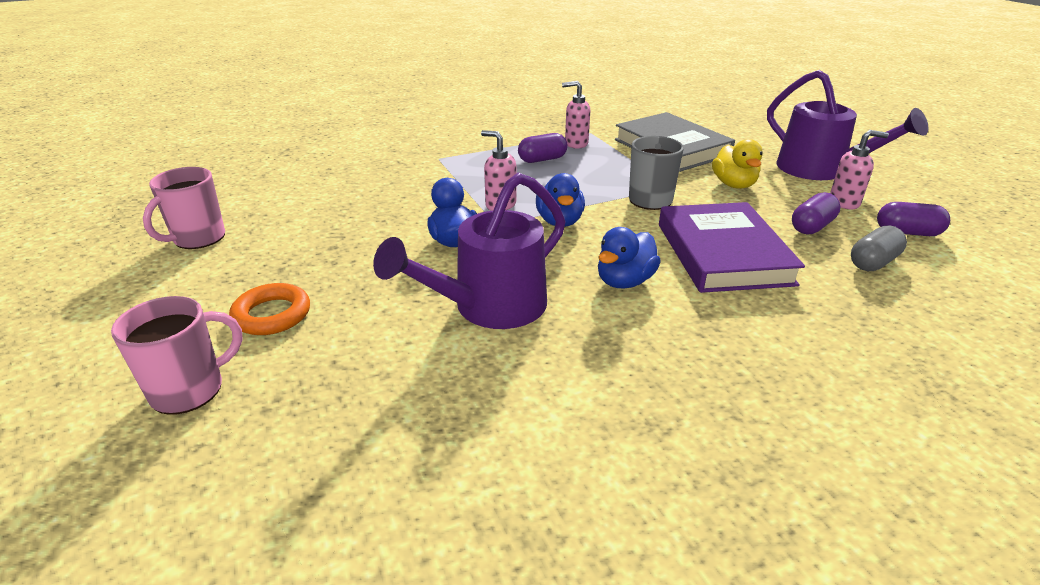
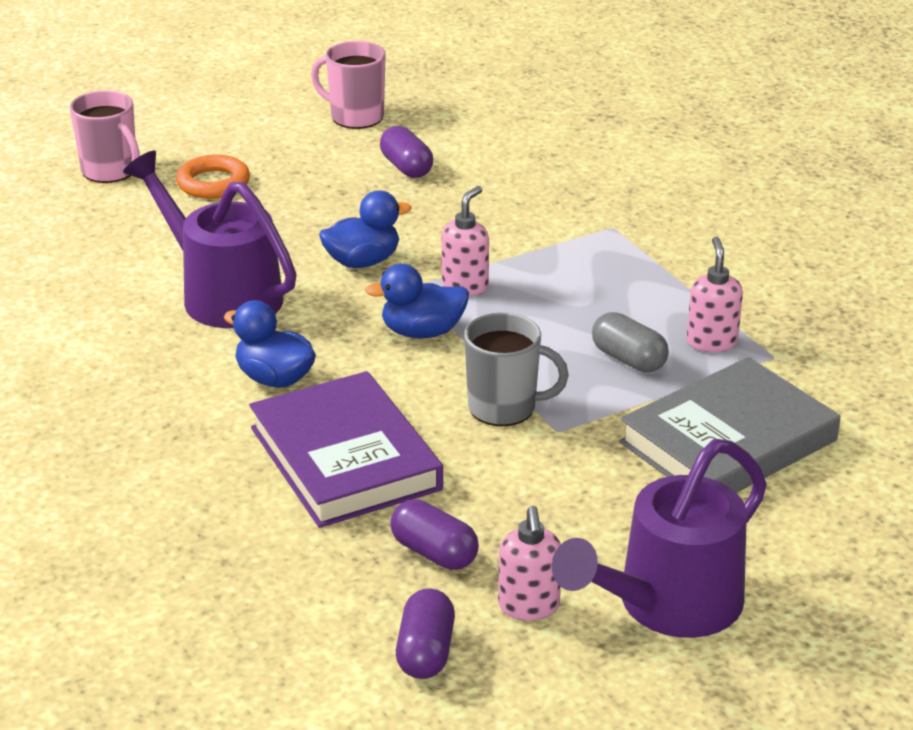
camera: 85 degrees right, 0 degrees up
(542, 159) = (632, 312): purple capsule -> purple capsule (406, 167)
(722, 253) = (345, 458): purple book -> purple book turned 75 degrees clockwise
(734, 184) = (578, 494): yellow duck -> none
(873, 262) = (328, 591): grey capsule -> grey capsule (628, 359)

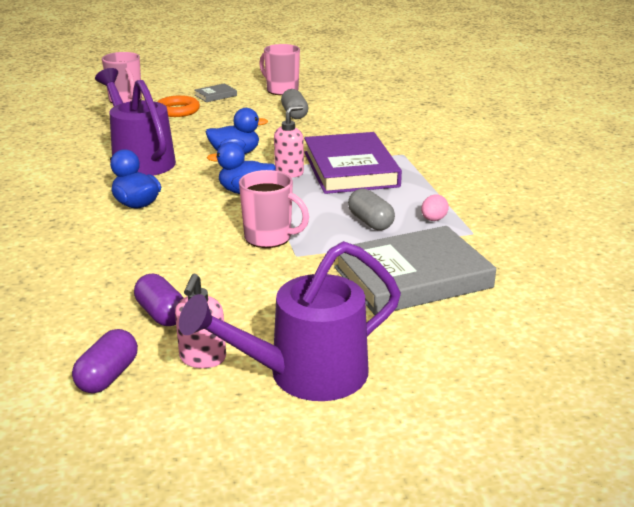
camera: 15 degrees right, 5 degrees down
(254, 142) = (215, 95): none -> grey book
(345, 458) = (146, 251): purple book -> purple book (350, 169)
(406, 167) = (294, 114): purple capsule -> grey capsule
(504, 408) = (269, 238): grey mug -> pink mug
(711, 342) = (433, 219): pink soap dispenser -> pink egg

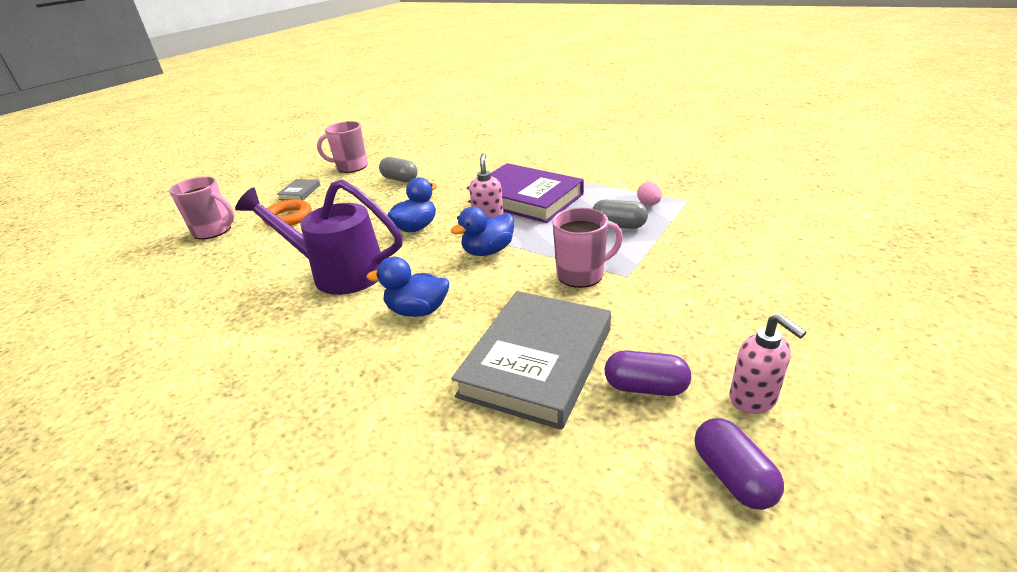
camera: 40 degrees left, 5 degrees up
(304, 375) = (829, 357): purple watering can -> none
(412, 277) = (723, 247): grey book -> grey book (537, 361)

